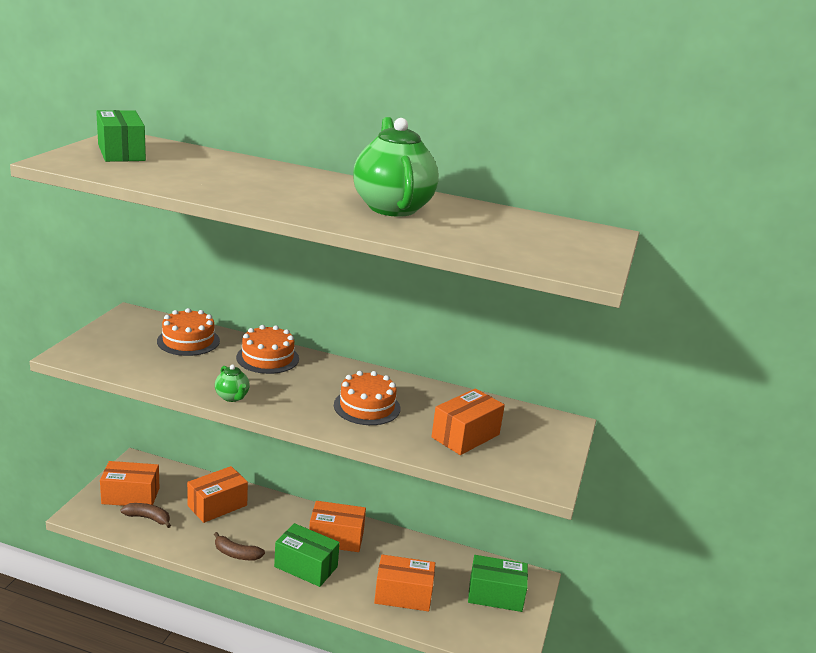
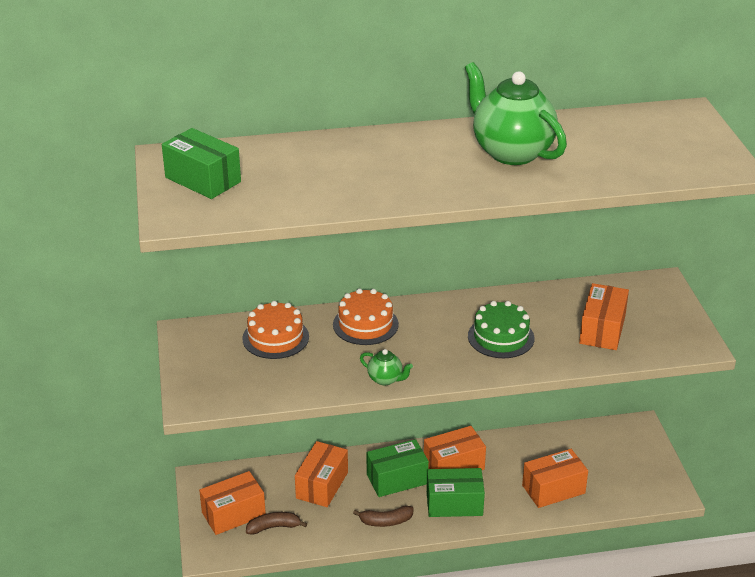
camera: 25 degrees left, 10 degrees up
(367, 407) = (501, 337): orange cake -> green cake
(495, 595) = (622, 454): green box -> green box (397, 479)

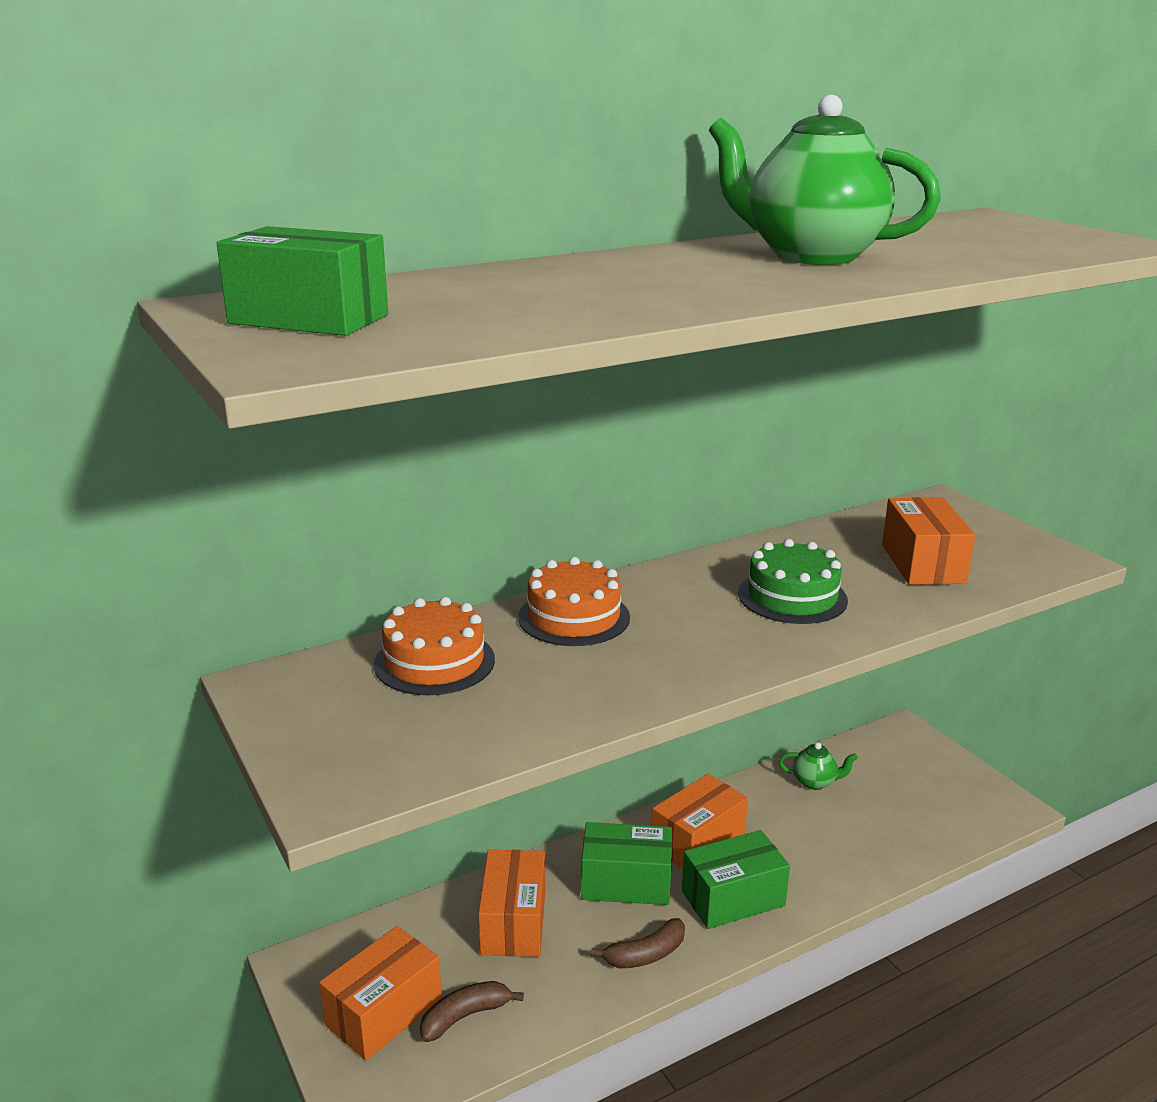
camera: 20 degrees left, 10 degrees down
(385, 379) = (663, 686): green teapot -> green teapot (815, 782)
(397, 479) = (626, 883): green box -> green box turned 45 degrees clockwise
(553, 489) = (857, 841): orange box -> none

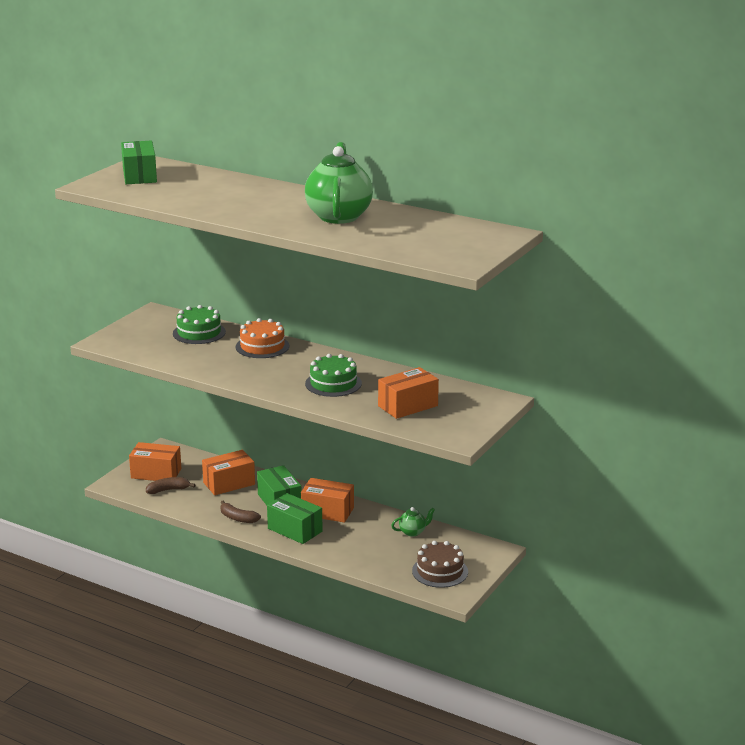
camera: 60 degrees right, 0 degrees up
(434, 662) = (199, 333): orange cake -> green cake
(465, 1016) = (168, 490): brown banana -> brown banana turned 45 degrees counterclockwise
(815, 782) = (413, 532): green teapot -> green teapot turned 90 degrees counterclockwise
(939, 797) = (440, 571): none -> brown cake

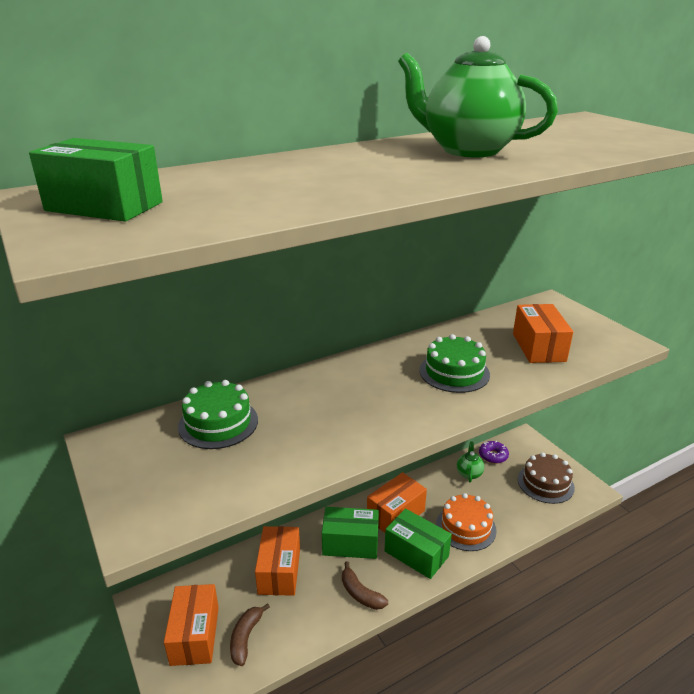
camera: 60 degrees left, 5 degrees up
(156, 473) = (195, 635): orange box -> orange box turned 45 degrees counterclockwise
(237, 518) = (360, 593): brown banana -> brown banana turned 75 degrees clockwise
(262, 346) = (312, 388): orange cake -> orange cake (466, 527)
(295, 530) = (416, 554): green box -> green box turned 60 degrees clockwise
(451, 539) = (493, 456): none -> purple donut

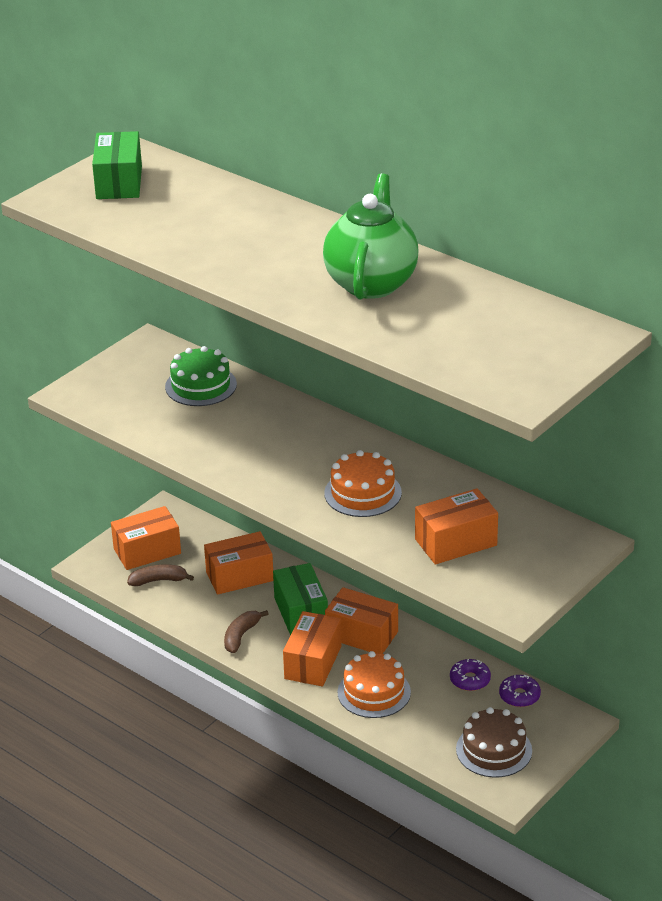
camera: 70 degrees right, 5 degrees up
(416, 554) = (313, 662): green box -> orange box
(454, 372) = (363, 493): green cake -> orange cake
(469, 473) = (470, 680): green teapot -> purple donut

